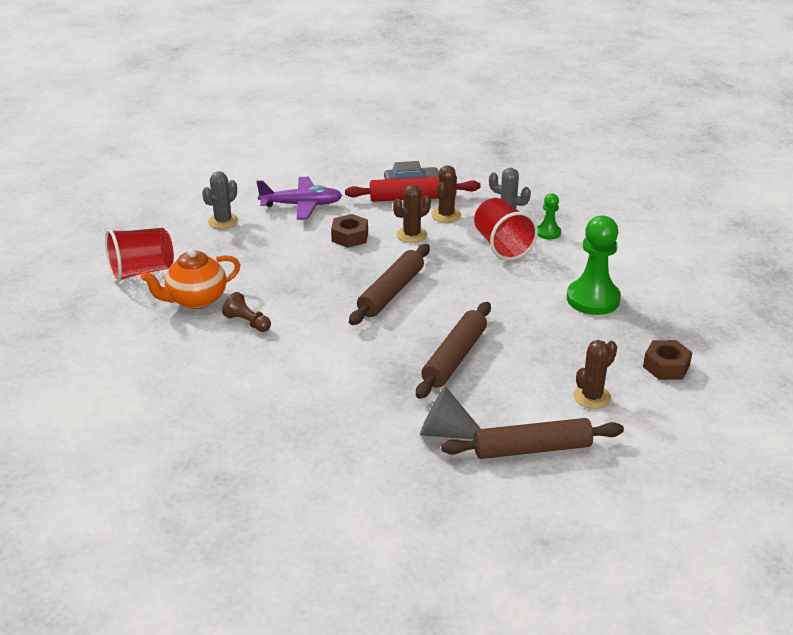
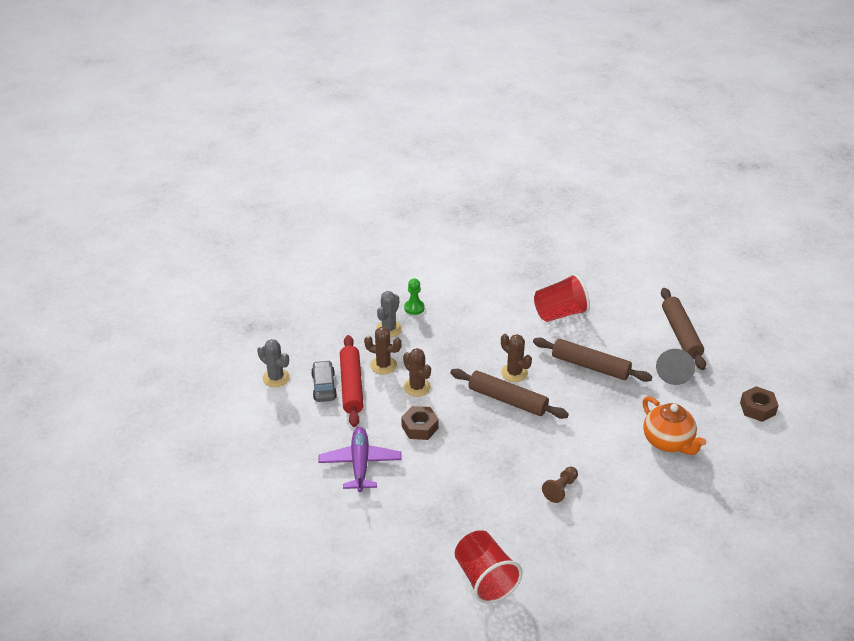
camera: 90 degrees left, 5 degrees up
(195, 300) = (530, 529): orange teapot -> orange teapot (668, 442)
(223, 221) = (389, 523): grey cactus -> grey cactus (276, 378)
(502, 245) = (434, 334): red cup -> red cup (560, 313)
(592, 397) = (622, 304): brown cactus -> brown cactus (514, 373)
(593, 299) = (508, 293): green pawn -> none
(666, 366) = (584, 269): brown nut -> brown nut (757, 408)

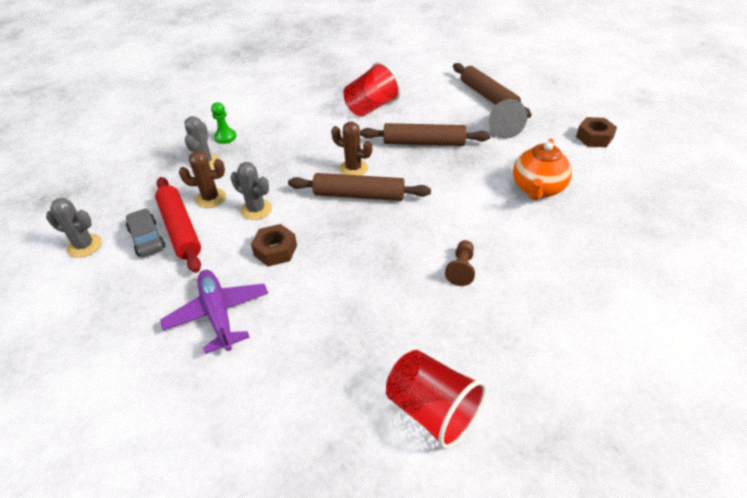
camera: 20 degrees left, 5 degrees up
(417, 387) = (256, 209): brown cactus -> grey cactus
(668, 442) = (537, 189): orange teapot -> orange teapot turned 75 degrees clockwise

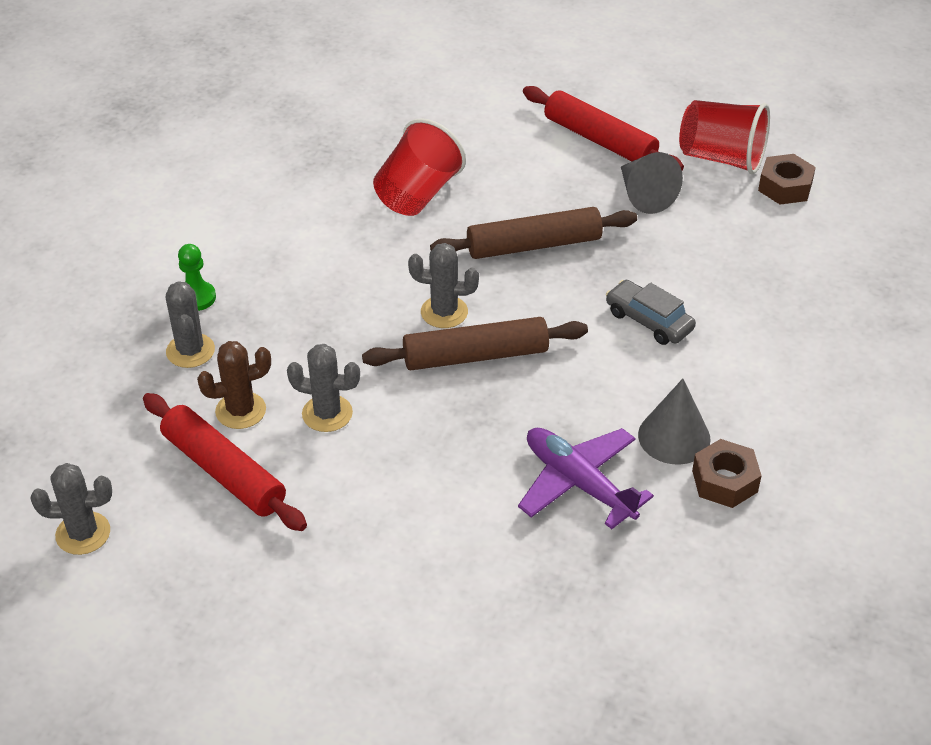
camera: 20 degrees left, 0 degrees up
(147, 238) = (179, 499): grey car -> grey car (649, 321)
(218, 314) = (365, 582): purple plane -> purple plane (579, 483)
(275, 250) = (394, 471): brown nut -> brown nut (724, 481)
(353, 168) = (444, 312): brown cactus -> grey cactus
(432, 410) = (713, 628): red cup -> red cup (721, 158)
(461, 269) = (674, 437): brown pawn -> grey cone
(488, 97) = (600, 140): brown rolling pin -> red rolling pin
(537, 189) = (733, 290): orange teapot -> none

